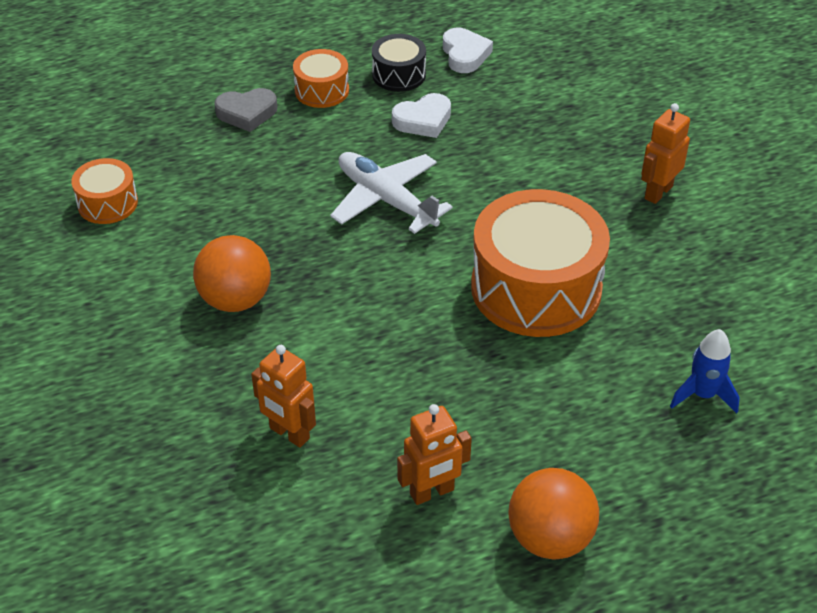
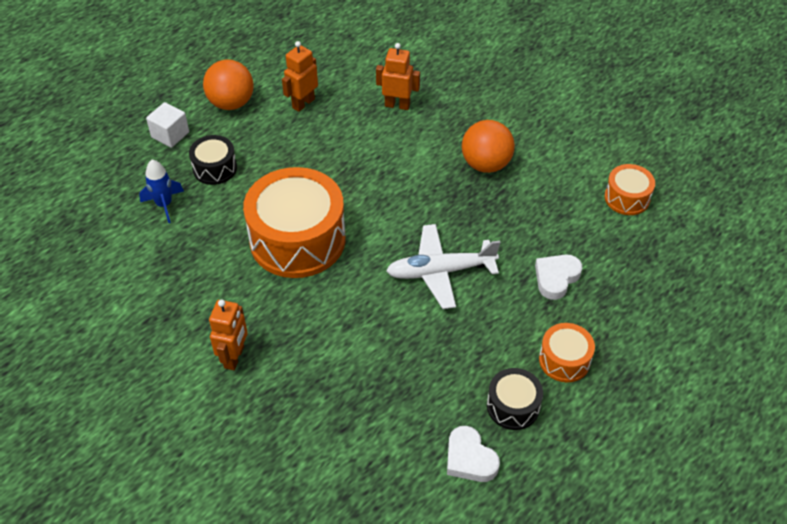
camera: 155 degrees right, 5 degrees up
(247, 113) = (603, 311): grey heart -> none
(386, 200) = (440, 271): white plane -> white plane turned 150 degrees clockwise
(423, 120) = (459, 360): white heart -> white heart (556, 278)
(614, 426) = (215, 168): none -> black drum
(669, 512) = (170, 135): none -> white cube

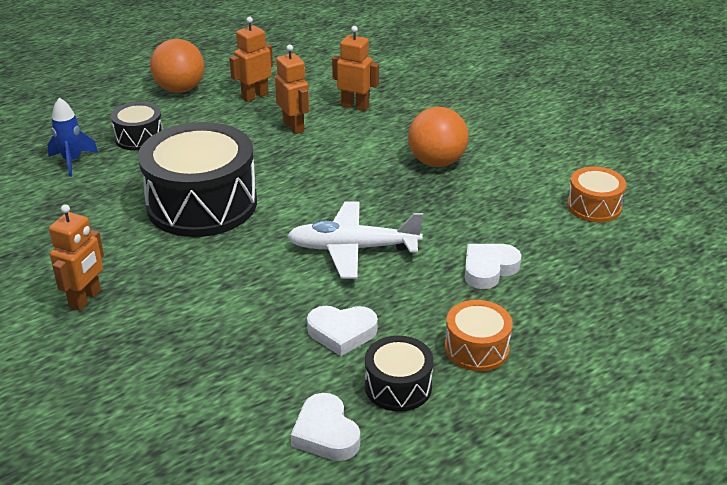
camera: 10 degrees right, 15 degrees down
(170, 135) = (106, 108): white cube -> none
(297, 239) = (202, 204): orange drum -> black drum
(350, 137) = (294, 127): none -> orange robot
(455, 360) = (342, 333): none -> white heart

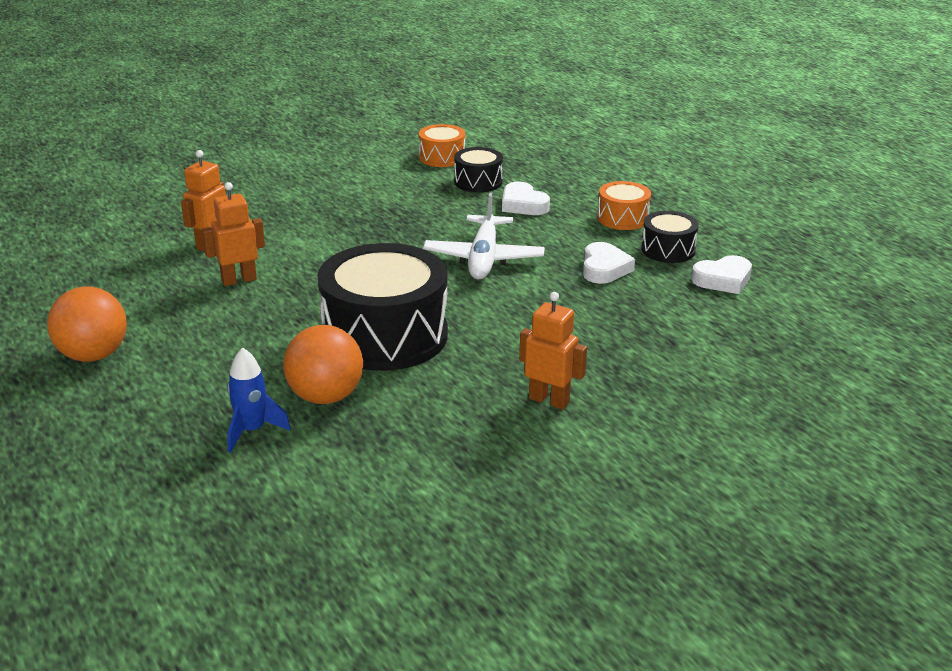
camera: 85 degrees left, 5 degrees down
(139, 137) = (213, 382): black drum -> black drum (478, 182)
(255, 96) = (147, 303): orange robot -> none
(436, 162) = (347, 211): orange ball -> orange ball (325, 397)

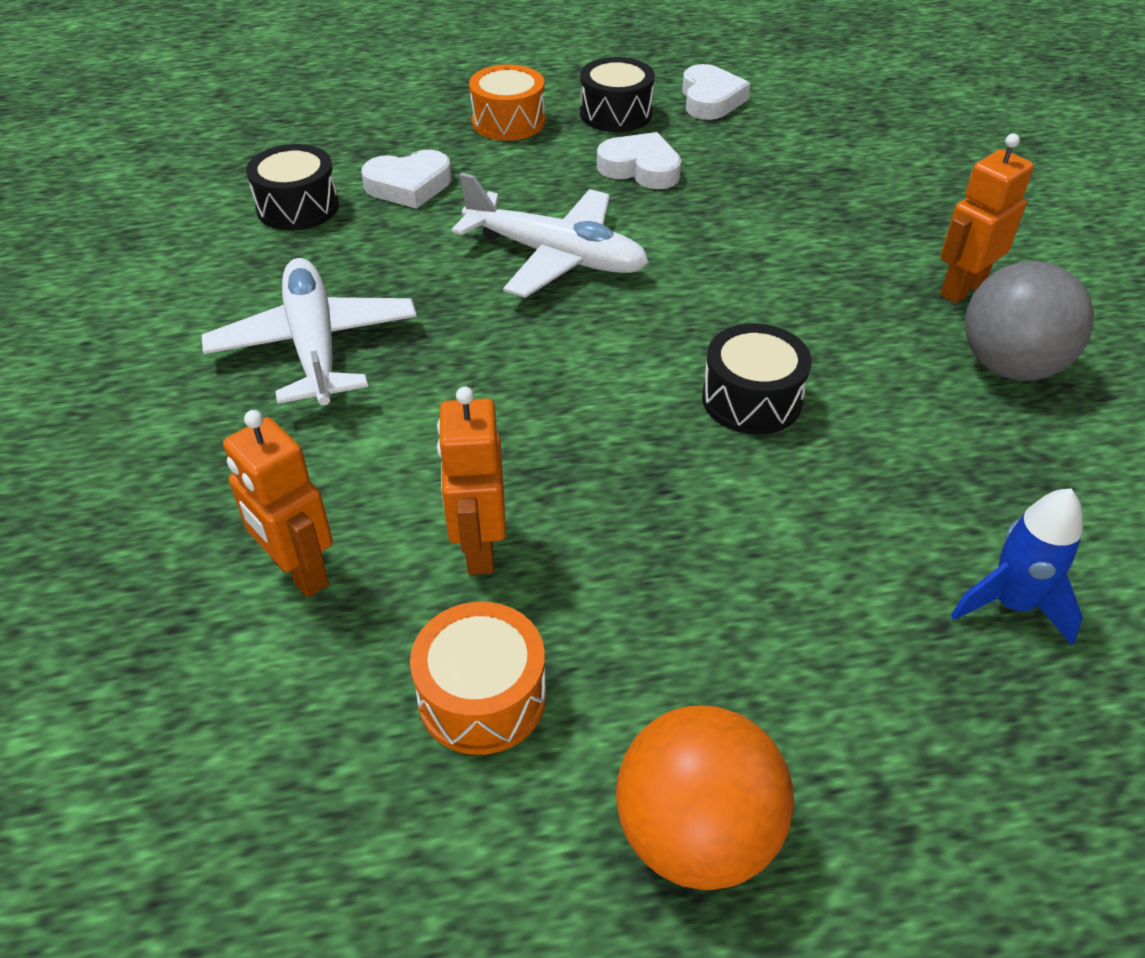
camera: 70 degrees left, 15 degrees up
(325, 397) = (920, 497): orange ball -> none
(363, 213) = (314, 345): none -> white plane
(385, 335) = (751, 399): black drum -> black drum, size x0.49
(442, 157) = (174, 221): orange drum -> orange drum (482, 696)
(470, 423) = (1010, 366): none -> grey ball

